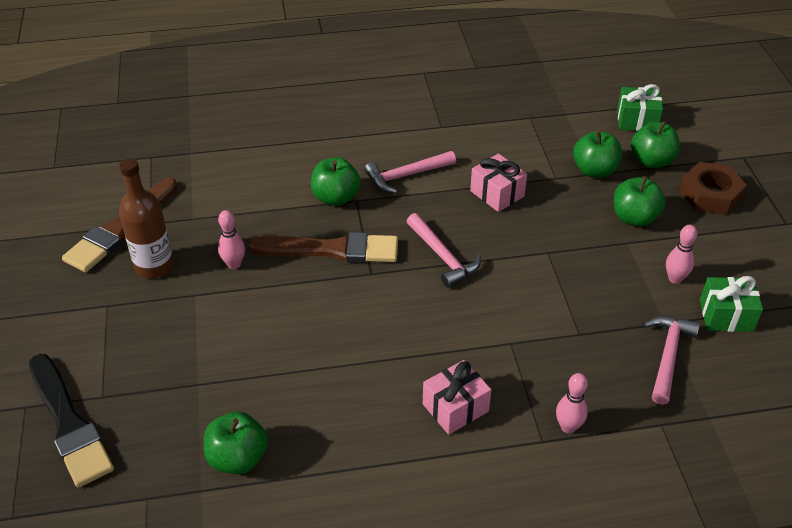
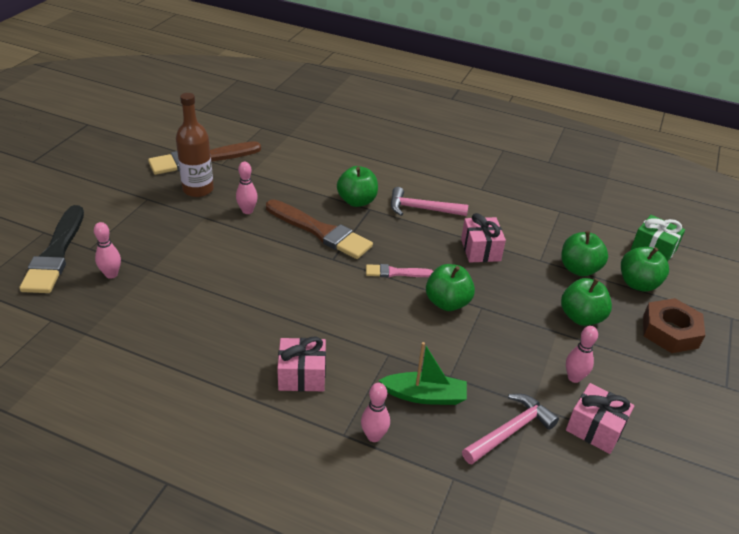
camera: 30 degrees right, 5 degrees down
(159, 412) = (111, 274): none -> pink bowling pin
(238, 458) = (127, 327): green apple -> green apple (447, 302)
(443, 257) = (395, 272): pink hammer -> pink brush
(575, 364) = (425, 395): none -> green boat
(726, 315) = (595, 428): green gift -> pink gift

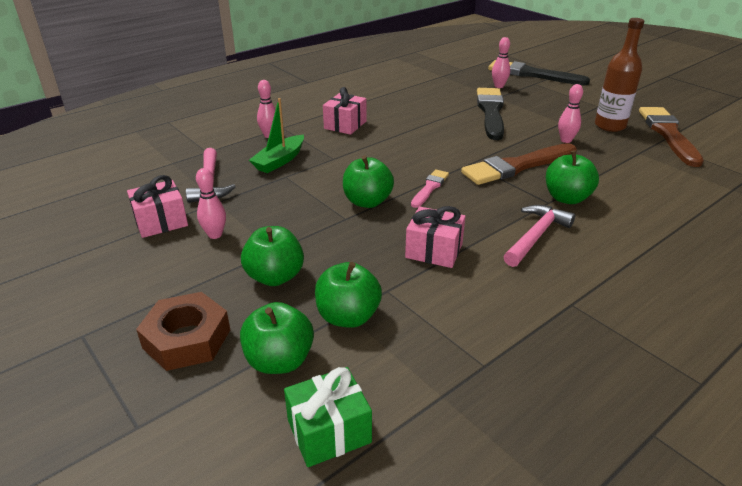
camera: 120 degrees right, 5 degrees down
(200, 267) = (491, 112): none -> black brush

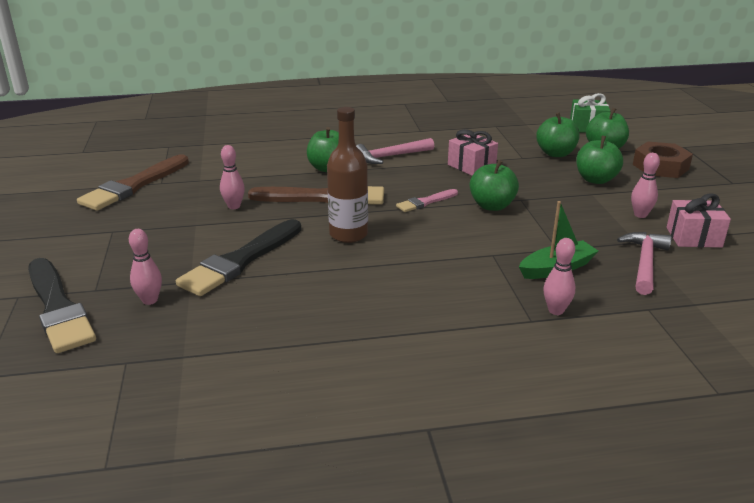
camera: 150 degrees left, 5 degrees down
(345, 125) = (442, 297): pink gift -> none
(610, 126) = (161, 207): brown bottle -> brown bottle (348, 234)

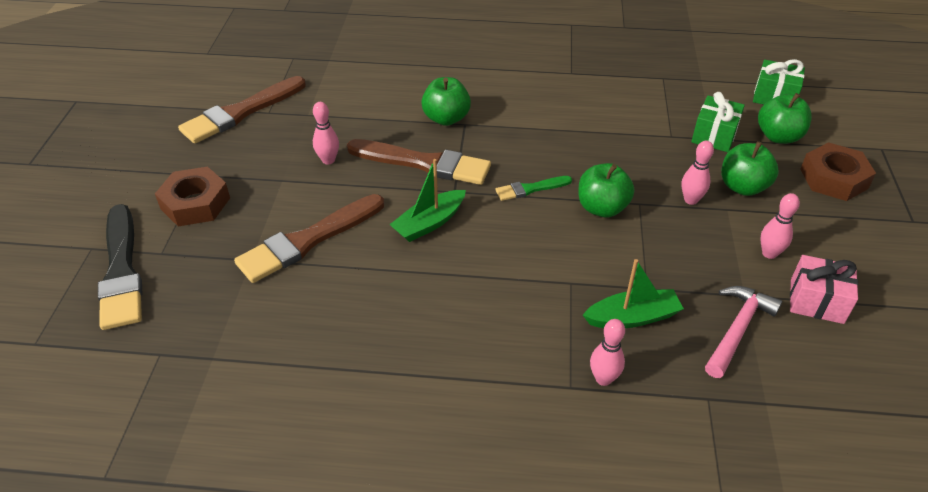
camera: 15 degrees right, 15 degrees up
(116, 251) = (195, 203): none -> brown nut
(150, 300) = (205, 278): pink bowling pin -> pink bowling pin (690, 200)
(240, 261) = (308, 240): black brush -> brown brush
(348, 234) = (429, 223): brown bottle -> green boat
(390, 156) = (521, 110): pink hammer -> none
(425, 202) = (530, 189): pink brush -> green brush
(471, 166) = (605, 140): pink gift -> none
(555, 153) = (714, 136): green apple -> green gift

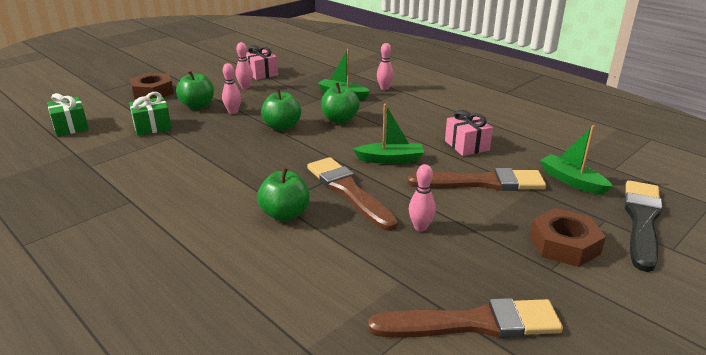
camera: 140 degrees left, 15 degrees down
(209, 297) = (572, 181): none -> green boat
(365, 296) = (466, 145): none -> pink gift
(530, 189) = (304, 149): green brush -> none
(737, 329) = (307, 79): pink hammer -> none
(778, 136) = (126, 113): green apple -> green apple (340, 120)

